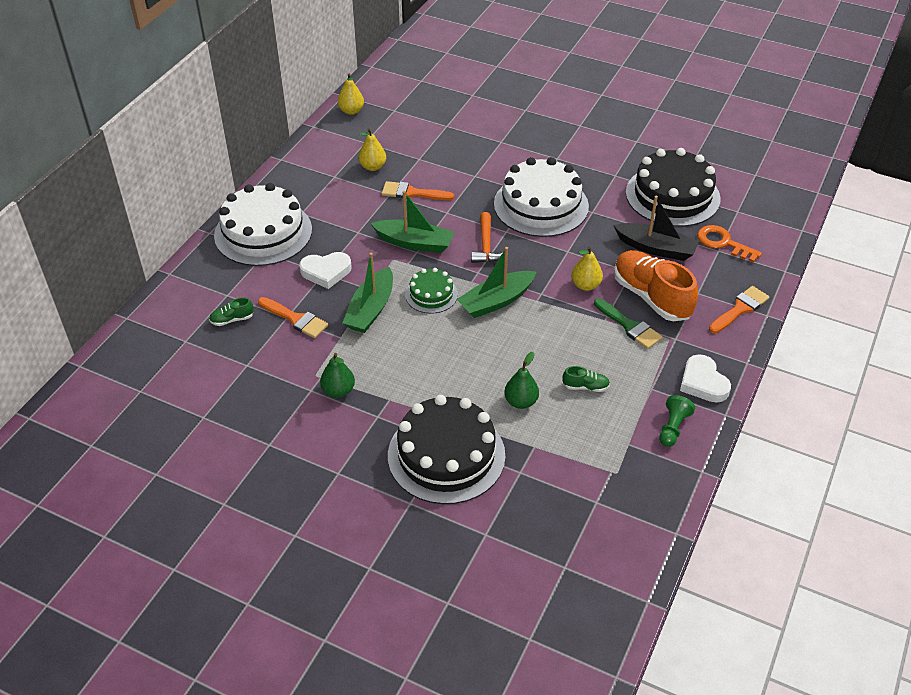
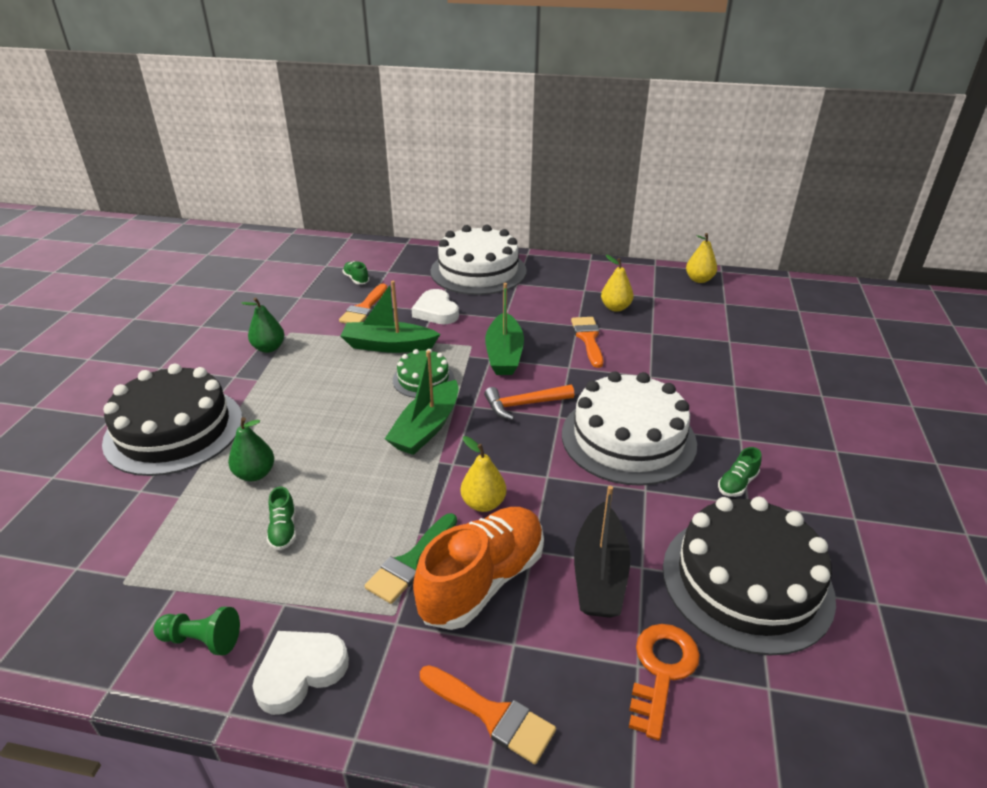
camera: 75 degrees right, 10 degrees down
(496, 301) = (426, 428): green boat -> green boat turned 105 degrees counterclockwise
(597, 173) = (737, 483): none -> green shoe

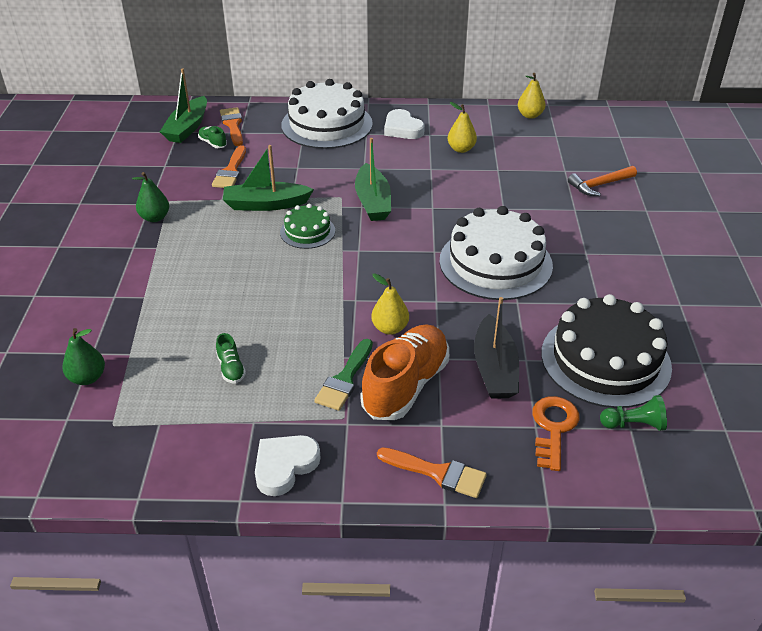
camera: 10 degrees left, 5 degrees up
(174, 430) = (99, 300): black cake -> none
(202, 640) = (198, 455): green pawn -> green pawn (633, 424)
(255, 474) = (188, 328): green pear -> green pear (87, 378)
(426, 428) = (324, 273): green boat -> green boat (187, 128)
(436, 311) = (299, 168): white heart -> white heart (402, 129)
(524, 405) = (402, 244): orange hammer -> orange hammer (599, 185)
(588, 339) = (443, 180): orange brush -> orange brush (233, 125)
(737, 483) = (588, 289): green shoe -> none

